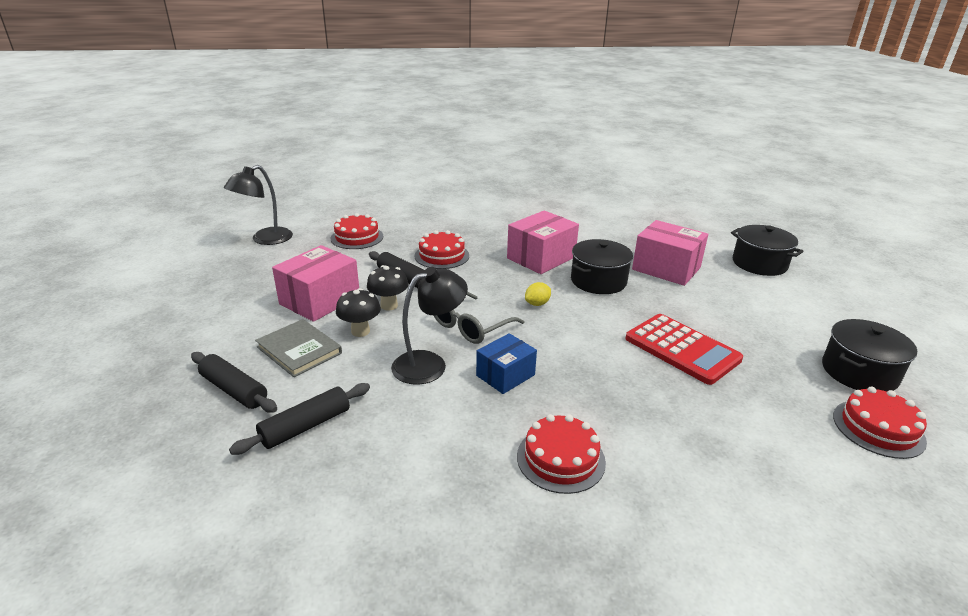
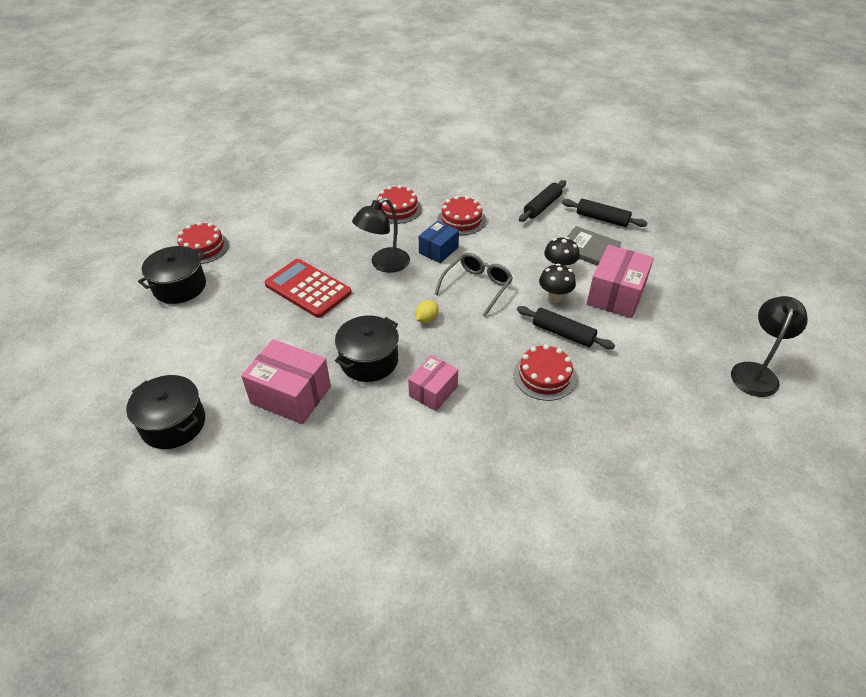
camera: 170 degrees right, 15 degrees up
(357, 237) = (660, 395): red cake -> red cake (461, 220)
(429, 363) = (493, 251): black lamp -> black lamp (384, 264)
(541, 258) = (433, 391): pink box -> pink box, size x0.63

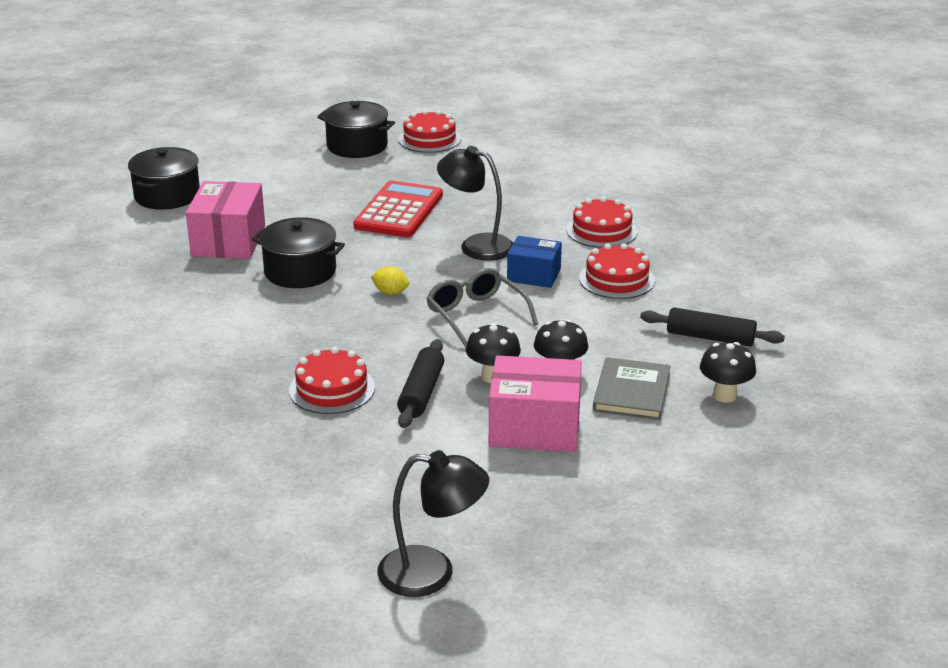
camera: 70 degrees right, 15 degrees down
(433, 391) = (270, 319): pink box -> none
(477, 287) = (476, 315): grey glasses -> grey glasses turned 135 degrees counterclockwise
(602, 219) = (724, 395): black rolling pin -> black mushroom

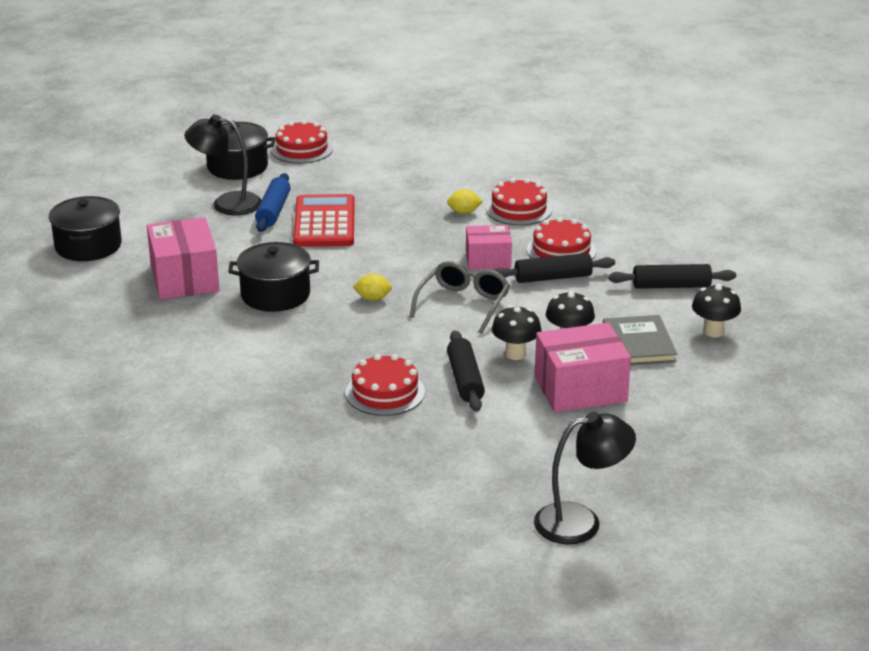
camera: 20 degrees left, 0 degrees up
(359, 192) = (273, 211): none -> blue rolling pin
(476, 245) = (418, 242): black lamp -> black lamp (226, 204)
(476, 315) = (463, 304): grey glasses -> grey glasses turned 75 degrees clockwise
(534, 275) = (488, 260): blue box -> pink box
(543, 224) = (464, 212): none -> yellow lemon
(588, 305) = (553, 277): none -> black rolling pin

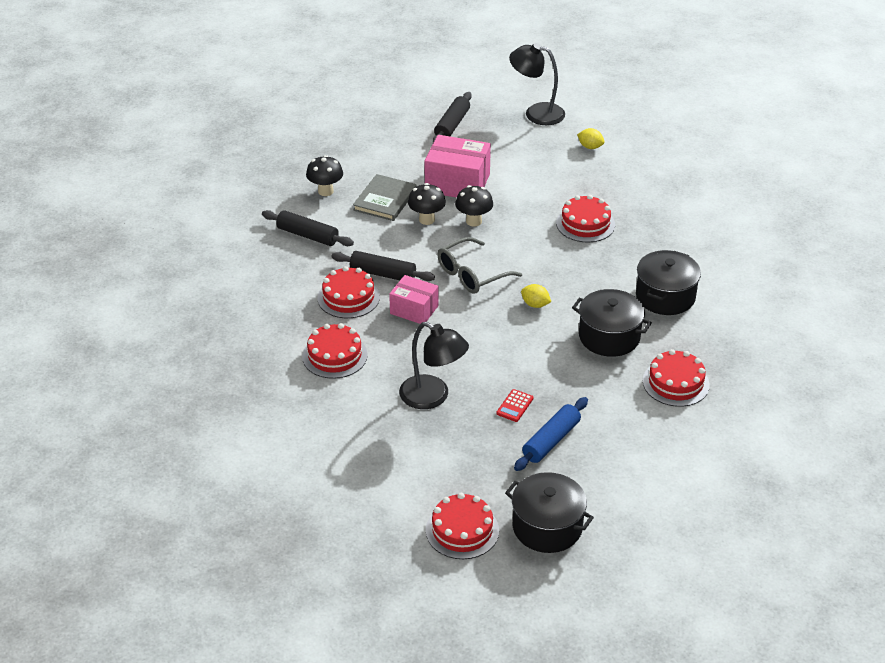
camera: 150 degrees left, 10 degrees up
(88, 246) = (747, 459): black pot -> black pot (665, 296)
(184, 278) = (675, 383): pink box -> red cake
(226, 204) = (590, 469): black lamp -> black lamp (433, 397)
(324, 222) = (515, 406): red calculator -> red calculator, size x0.40
(464, 212) = (384, 370): yellow lemon -> yellow lemon (590, 147)
(465, 380) = (525, 214): black rolling pin -> black rolling pin (452, 125)

